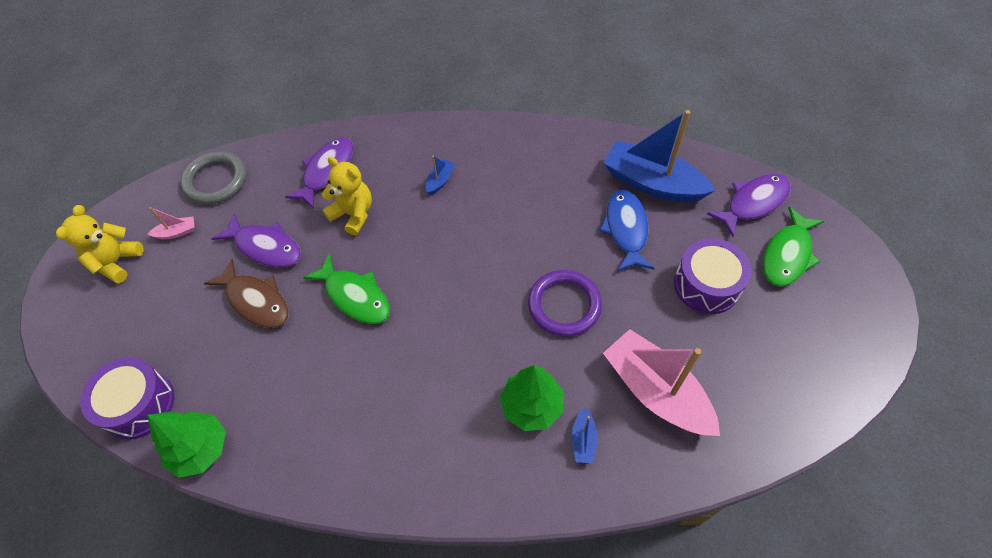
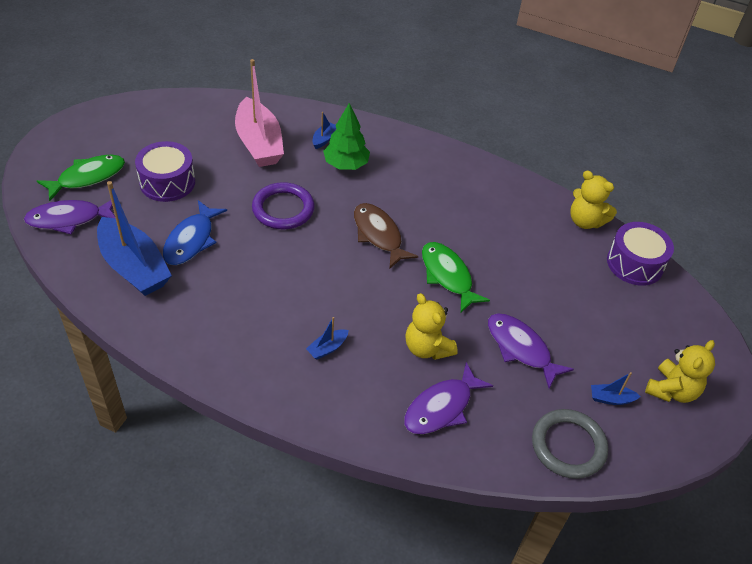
camera: 165 degrees left, 10 degrees down
(177, 232) = (611, 399): pink boat -> blue boat
(201, 449) = (585, 221): green tree -> yellow teddy bear
(255, 301) = (535, 304): brown fish -> brown fish (378, 235)

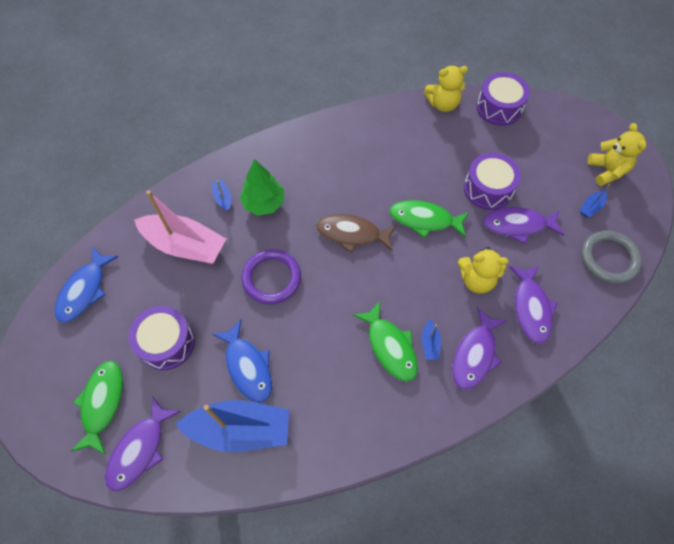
camera: 45 degrees left, 15 degrees up
(167, 114) = (84, 290): none -> blue fish
(297, 321) = (390, 346): none -> green fish
(349, 388) = (475, 354): none -> purple fish
(534, 304) = (488, 189): none -> purple drum

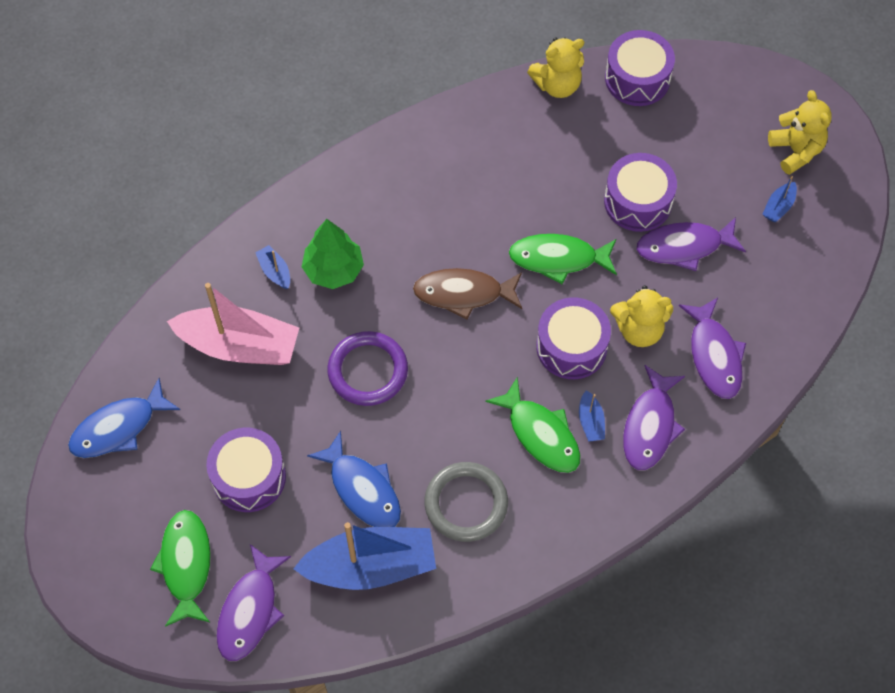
camera: 10 degrees left, 0 degrees up
(84, 290) = (119, 427): blue fish -> blue fish turned 45 degrees clockwise
(424, 284) = (571, 347): none -> purple drum
(609, 259) = (808, 274): grey ring -> grey ring (466, 503)

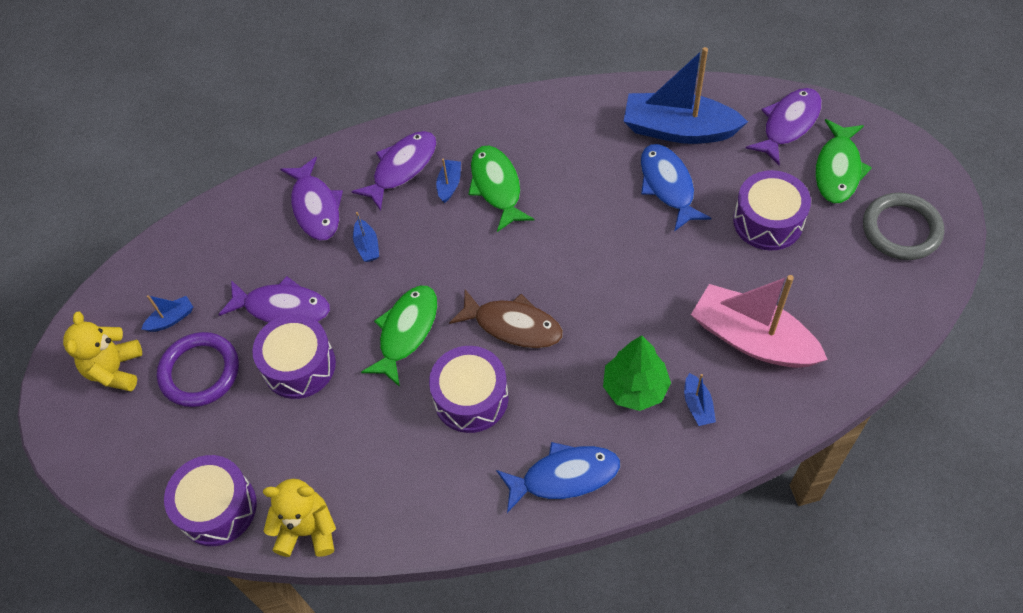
camera: 155 degrees left, 5 degrees down
(119, 427) = (887, 296): blue fish -> blue fish (564, 476)
(368, 371) = (631, 280): purple ring -> purple ring (200, 372)
(466, 503) = (583, 152): grey ring -> grey ring (901, 229)
(558, 259) = (406, 332): green fish -> green fish turned 90 degrees counterclockwise
(571, 347) = (435, 248): purple drum -> purple drum (471, 398)
(639, 329) = (367, 246): yellow teddy bear -> blue boat
(714, 355) = (315, 207): purple fish -> purple fish turned 150 degrees clockwise

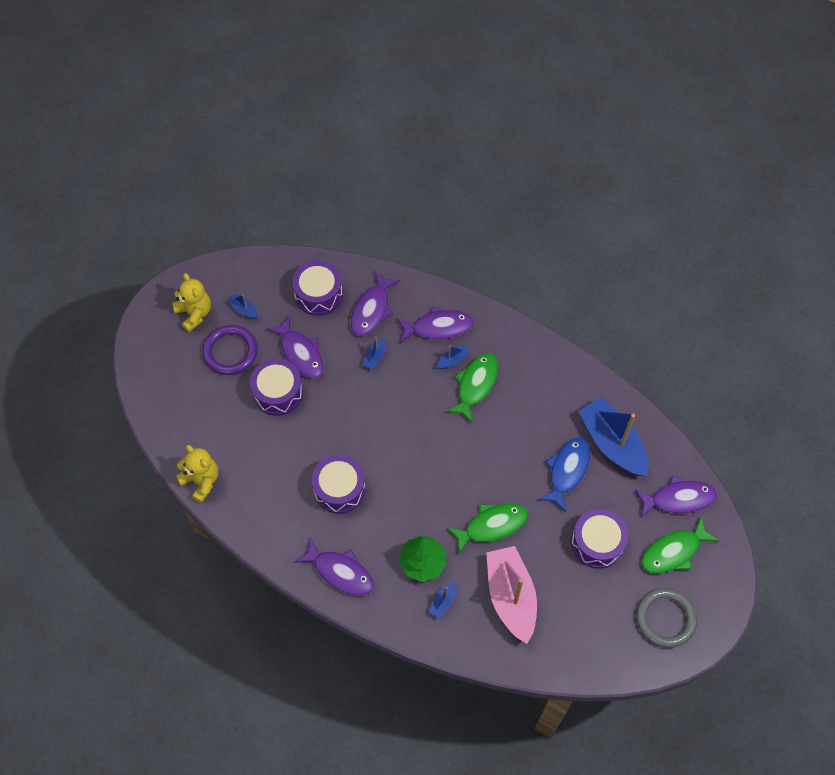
camera: 40 degrees right, 5 degrees up
(115, 370) = (194, 313): yellow teddy bear -> yellow teddy bear turned 105 degrees clockwise
(171, 319) = (244, 309): blue boat -> blue boat turned 150 degrees counterclockwise
(217, 508) = (174, 430): purple drum -> purple drum (318, 294)
(406, 332) = (345, 424): green fish -> green fish (491, 526)
(513, 325) = (400, 471): brown fish -> none
(564, 476) = (340, 572): blue fish -> purple fish

